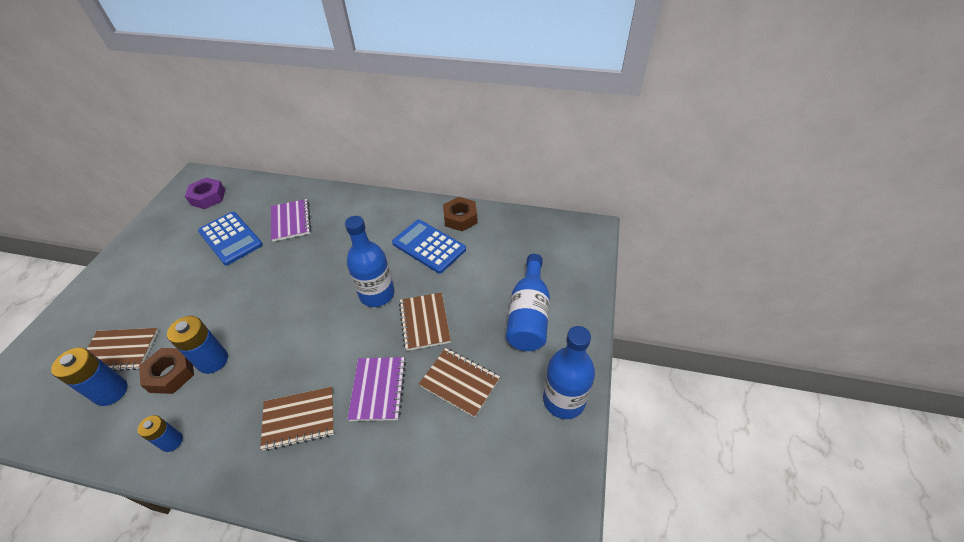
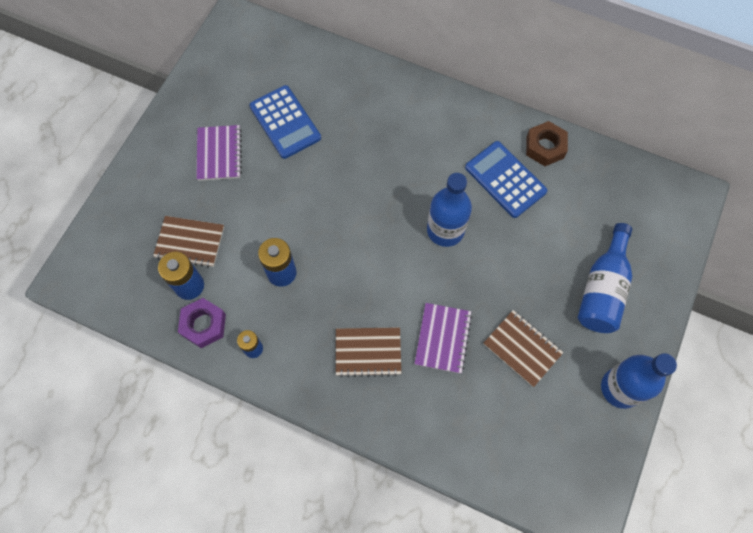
camera: 10 degrees right, 20 degrees up
(171, 374) = (243, 279): brown nut -> none
(208, 197) = (253, 55): purple nut -> purple nut (204, 325)
(291, 221) = (351, 111): purple notebook -> purple notebook (219, 154)
(424, 322) = (493, 274): brown notebook -> none

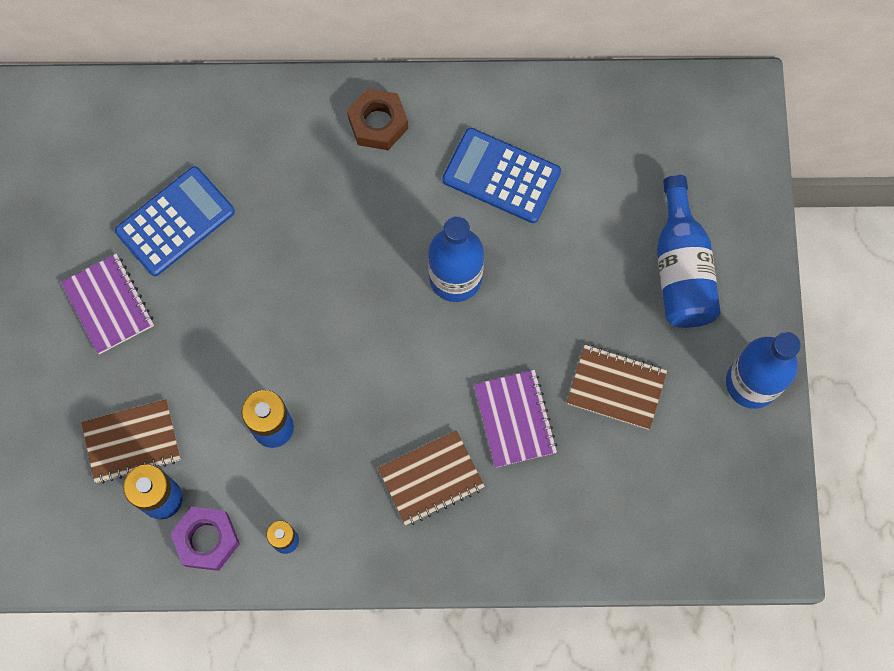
camera: 25 degrees left, 5 degrees up
(285, 122) = (175, 222): blue calculator -> blue calculator turned 75 degrees counterclockwise
(545, 147) = (532, 109): brown nut -> brown nut (378, 123)

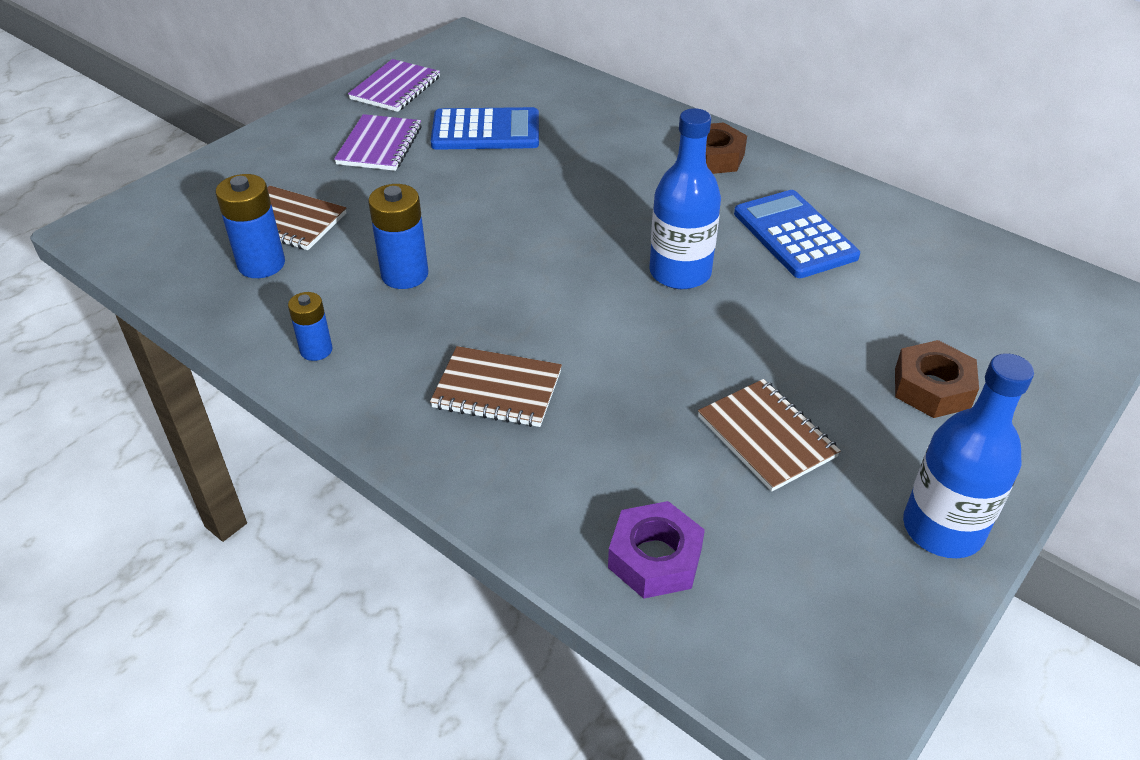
camera: 40 degrees right, 30 degrees down
(207, 540) = (257, 309): purple nut -> purple nut (655, 558)
(515, 419) = (630, 397): purple notebook -> purple notebook (395, 88)
(681, 269) = (932, 388): blue bottle -> brown nut

